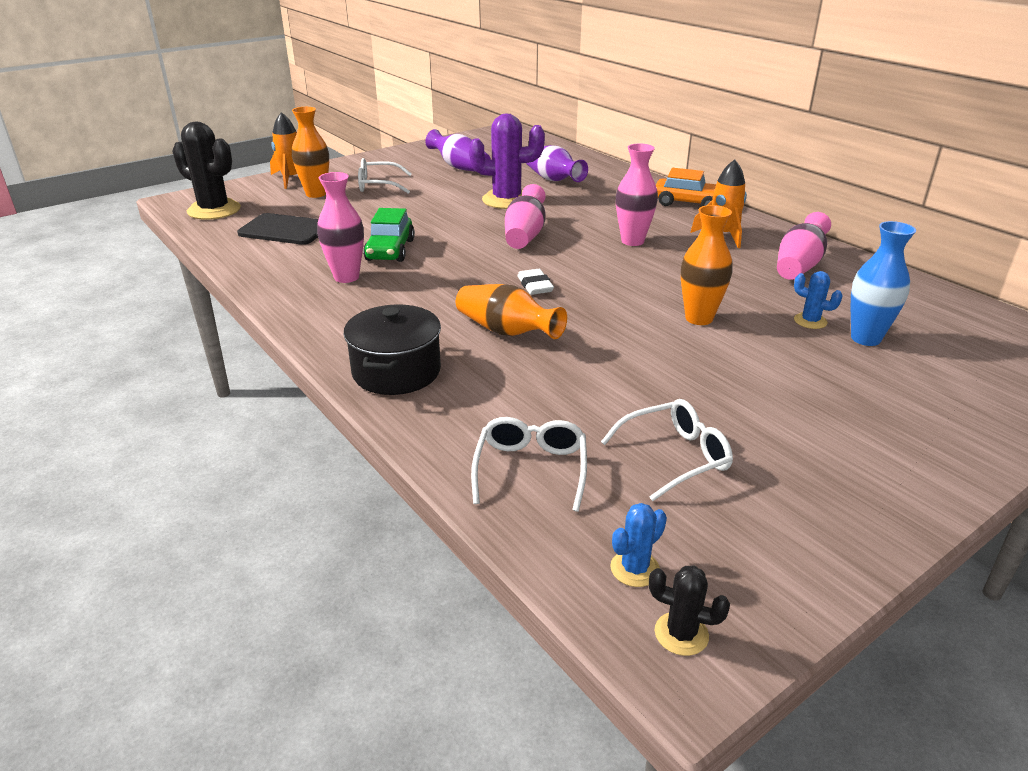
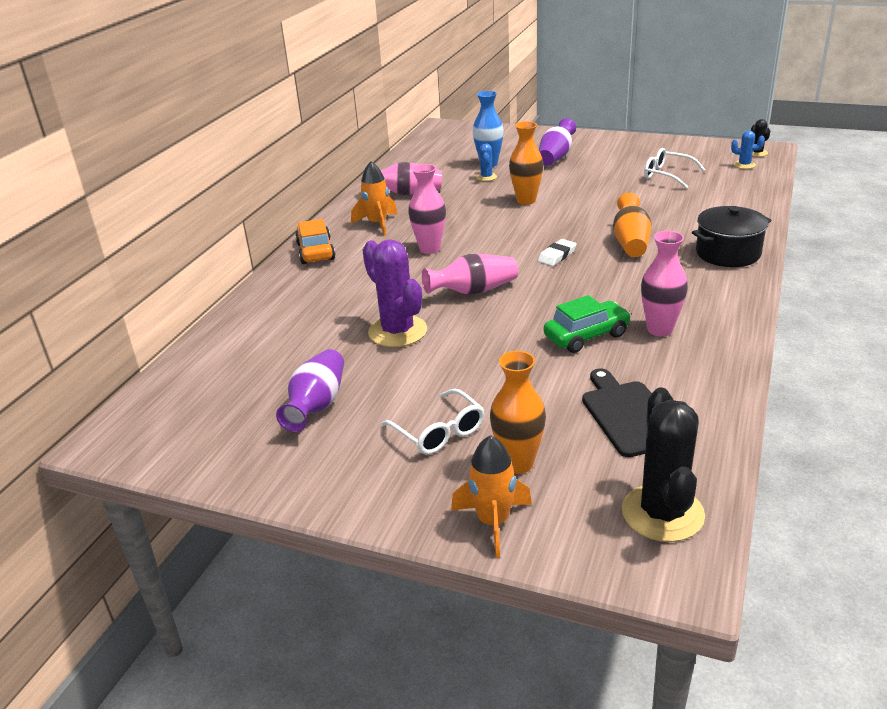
camera: 120 degrees left, 0 degrees up
(531, 469) = (731, 195): white glasses -> none
(553, 179) = (308, 330): purple vase -> purple vase (555, 157)

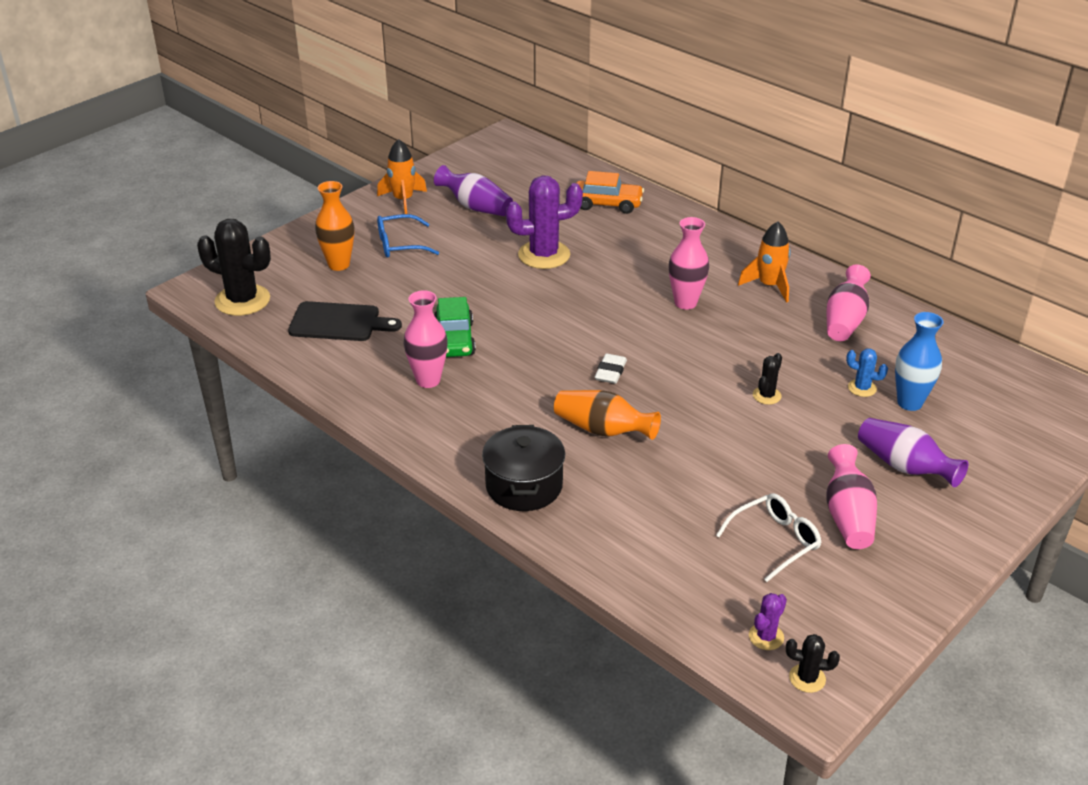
camera: 110 degrees right, 5 degrees up
(315, 251) = (728, 242): orange car -> orange car (607, 204)
(439, 432) = (400, 244): white glasses -> blue glasses
(473, 291) = (579, 305): pink vase -> pink vase (847, 515)
(493, 522) = (300, 243): orange rocket -> orange rocket (403, 200)
(526, 200) = (766, 395): orange vase -> black cactus
(557, 256) = (610, 372): white eraser -> white eraser turned 45 degrees clockwise
(744, 165) = (766, 637): blue cactus -> purple cactus

